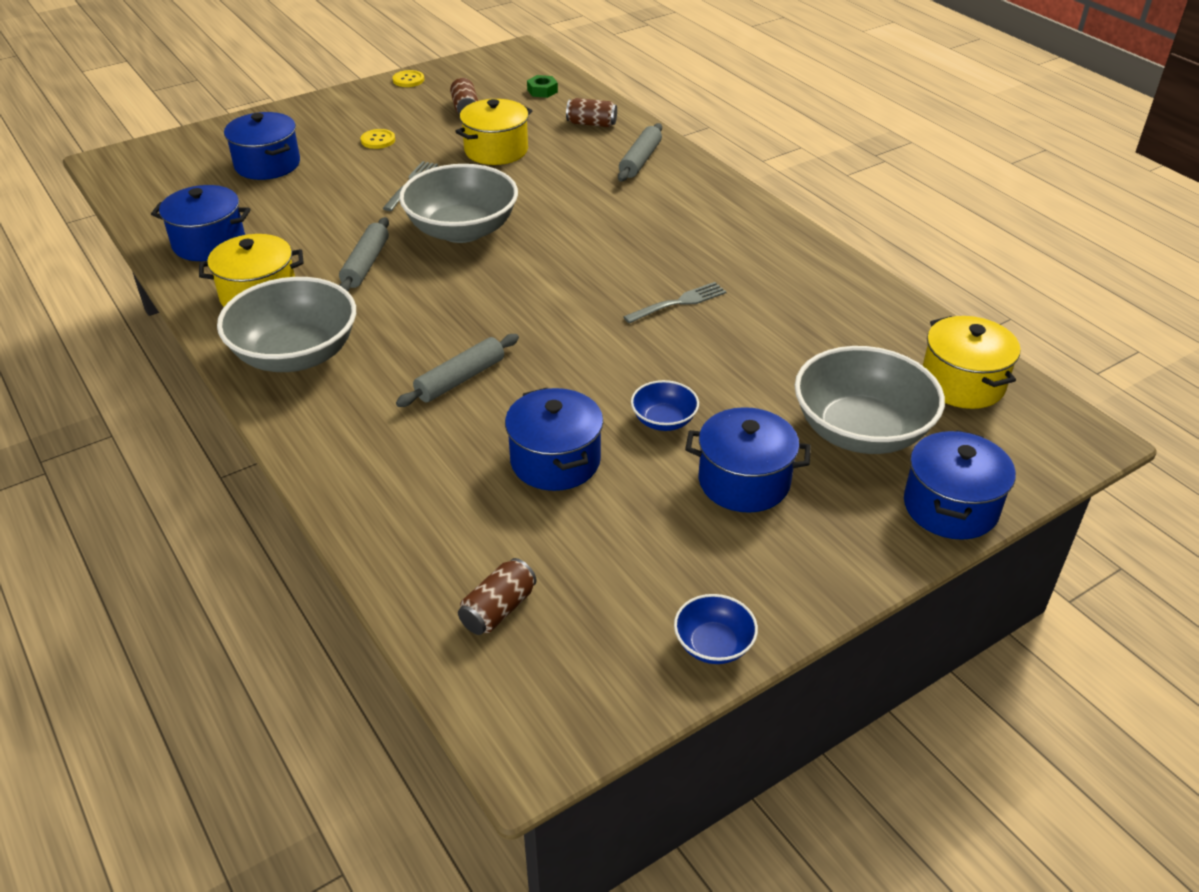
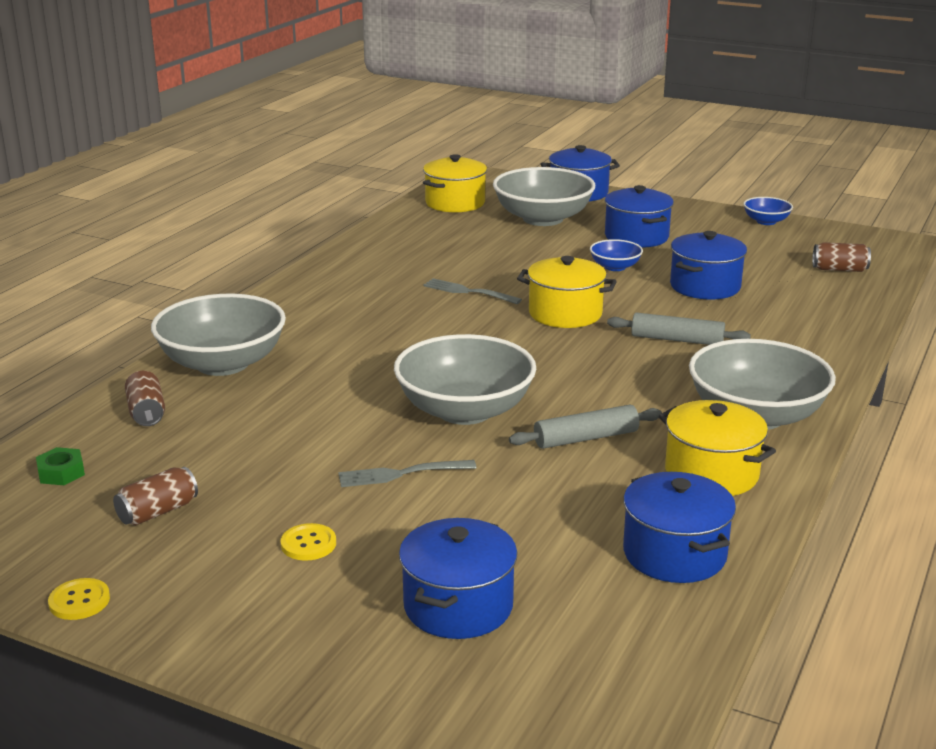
camera: 120 degrees left, 15 degrees down
(496, 150) = (267, 449): yellow pot -> yellow pot (565, 313)
(640, 160) = (222, 363): grey rolling pin -> grey bowl

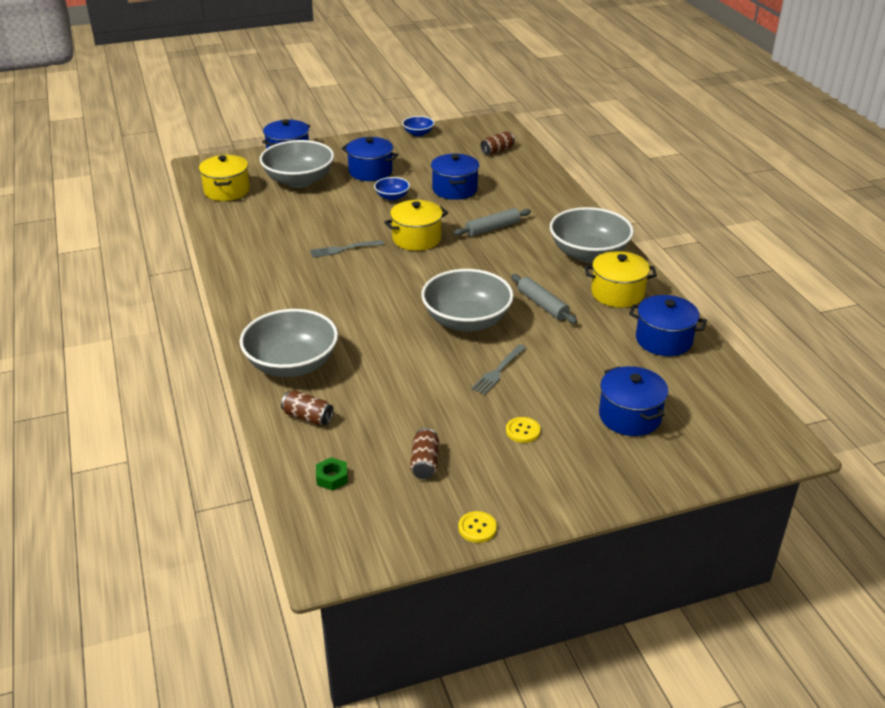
camera: 45 degrees left, 10 degrees up
(586, 438) = (542, 305): grey rolling pin -> grey rolling pin turned 60 degrees counterclockwise

